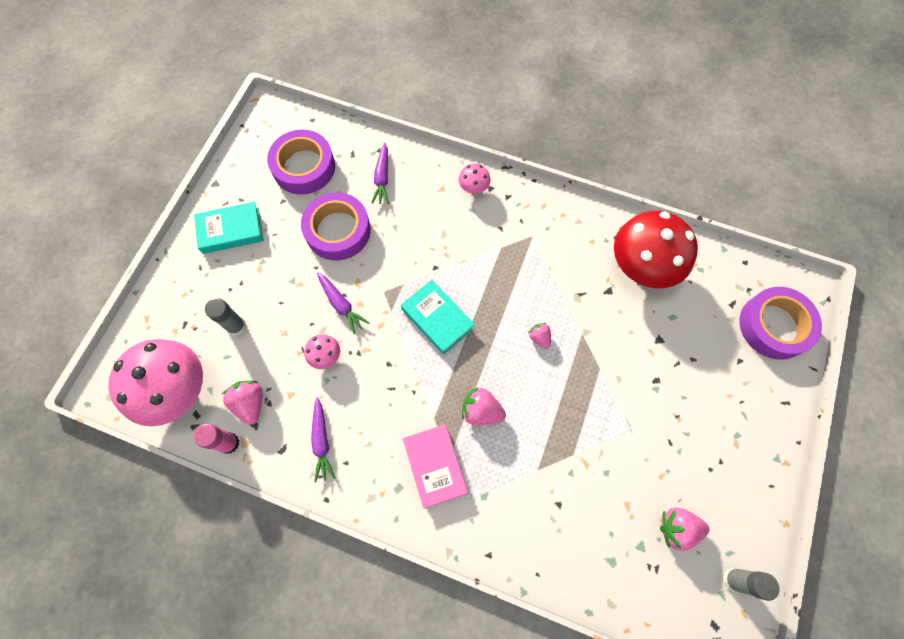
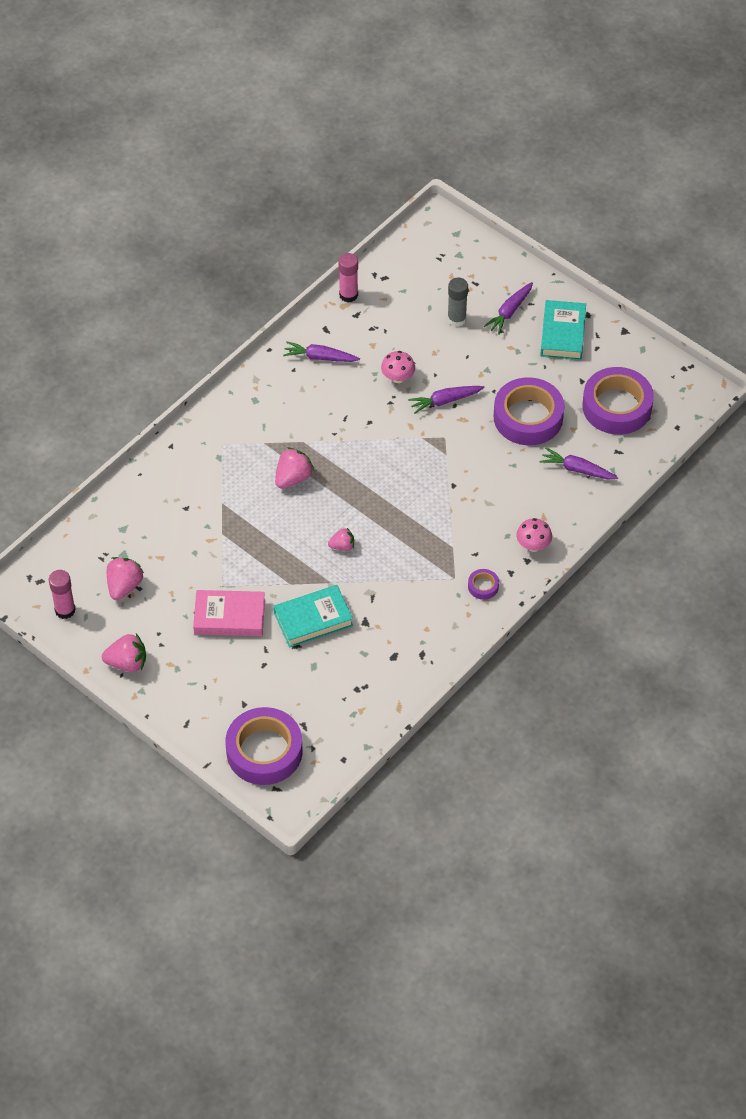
camera: 110 degrees right, 15 degrees down
(178, 391) = (412, 269): pink mushroom -> none
(215, 282) = (509, 312): none -> purple carrot
(250, 403) = (377, 315): pink strawberry -> pink strawberry (127, 663)
(435, 466) = (261, 430): pink book -> pink book (229, 616)
(437, 318) = (398, 471): turquoise book -> turquoise book (313, 619)
(531, 212) = (483, 586): none -> purple tape
(642, 267) = (378, 661): red mushroom -> none
(734, 579) = (65, 610): grey glue stick -> pink glue stick

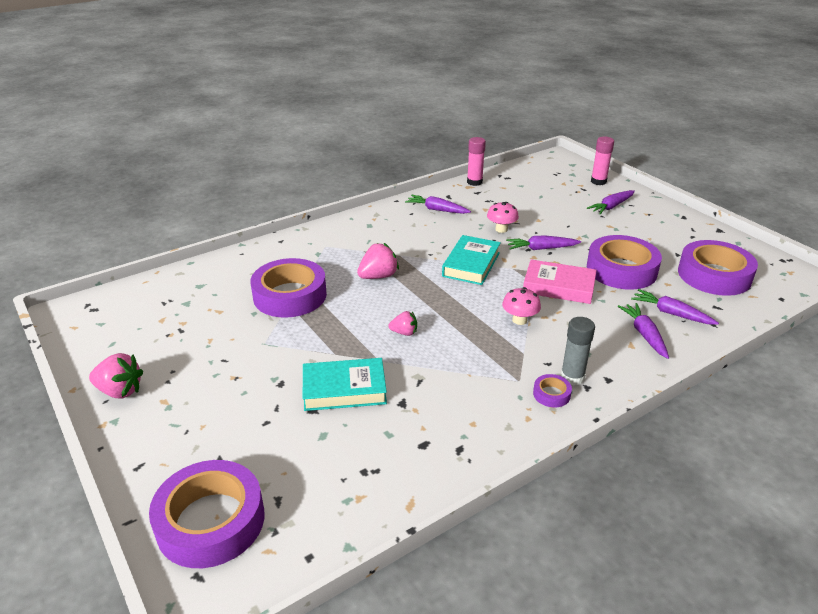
camera: 15 degrees right, 20 degrees down
(65, 610) = (97, 335): pink glue stick -> pink glue stick (598, 181)
(124, 586) = (168, 326): pink strawberry -> none
(218, 523) = (290, 295): none -> purple tape
(229, 616) = (255, 370): pink book -> pink book (558, 286)
(456, 319) = (563, 205): grey glue stick -> grey glue stick (572, 377)
(533, 545) = (617, 367): pink mushroom -> pink mushroom (519, 320)
(554, 502) = (644, 335): none -> purple carrot
(563, 334) = (660, 224): turquoise book -> turquoise book (471, 264)

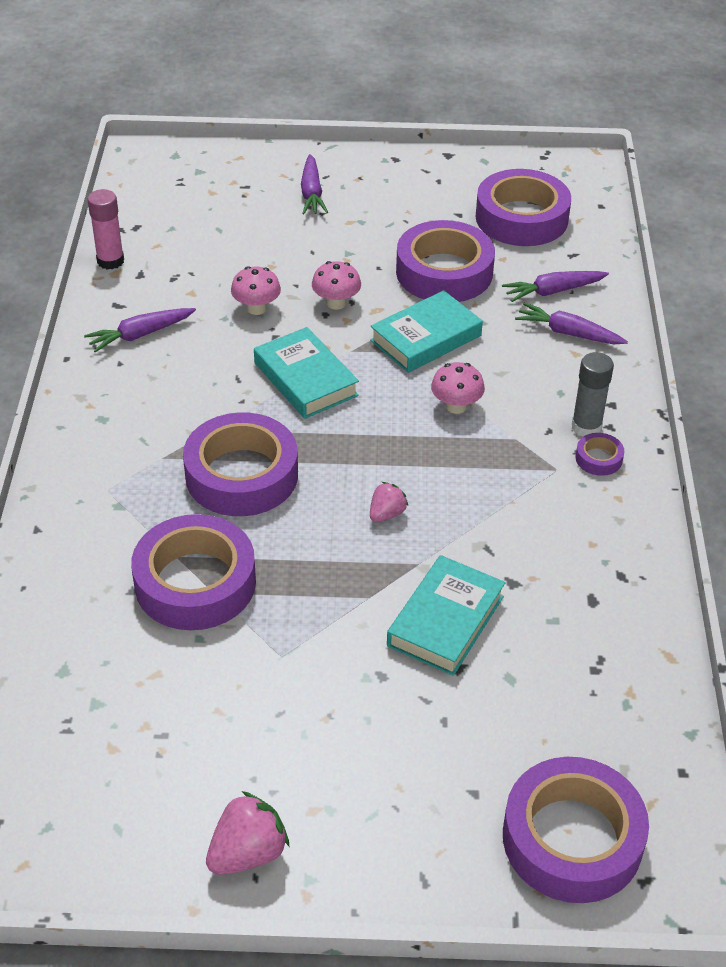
camera: 55 degrees left, 10 degrees up
(378, 276) = (241, 475): pink strawberry -> purple tape
(541, 248) = (336, 303): purple carrot -> pink mushroom
(558, 286) = (426, 338): pink book -> turquoise book
(598, 181) = (243, 164): pink glue stick -> none

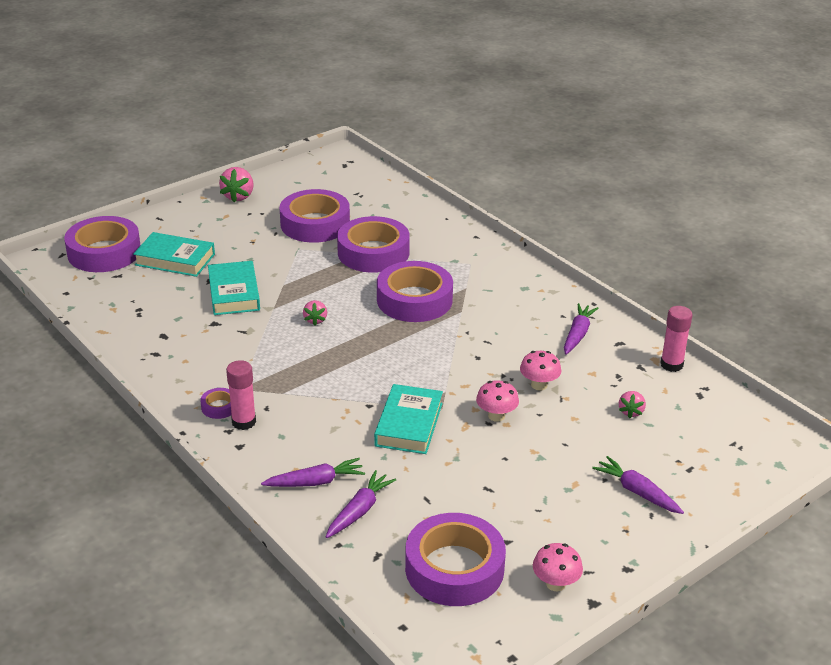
camera: 140 degrees right, 10 degrees down
(216, 245) = (631, 412): none -> pink strawberry
(305, 379) = (448, 361): turquoise book -> turquoise book (175, 259)
(444, 272) = (455, 481): purple tape -> purple tape (315, 224)
(456, 406) = (340, 392): pink mushroom -> pink mushroom (555, 584)
(586, 427) = (244, 422): grey glue stick -> pink glue stick

